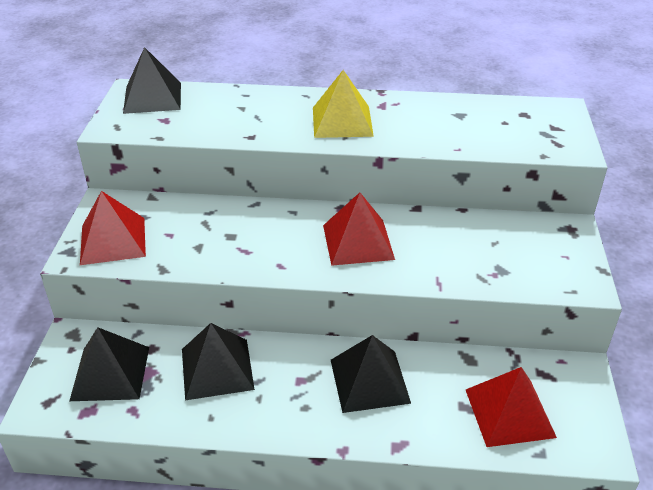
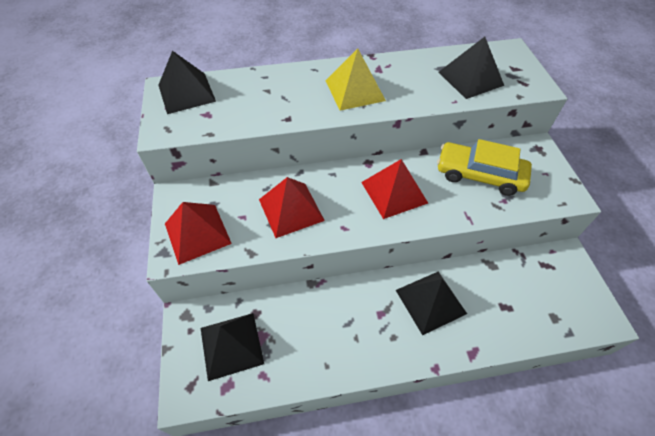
camera: 15 degrees left, 15 degrees up
(217, 369) = (314, 319): black pyramid -> black pyramid (470, 78)
(476, 243) = (480, 175): none -> yellow car
(509, 413) = (536, 304): red pyramid -> red pyramid (291, 209)

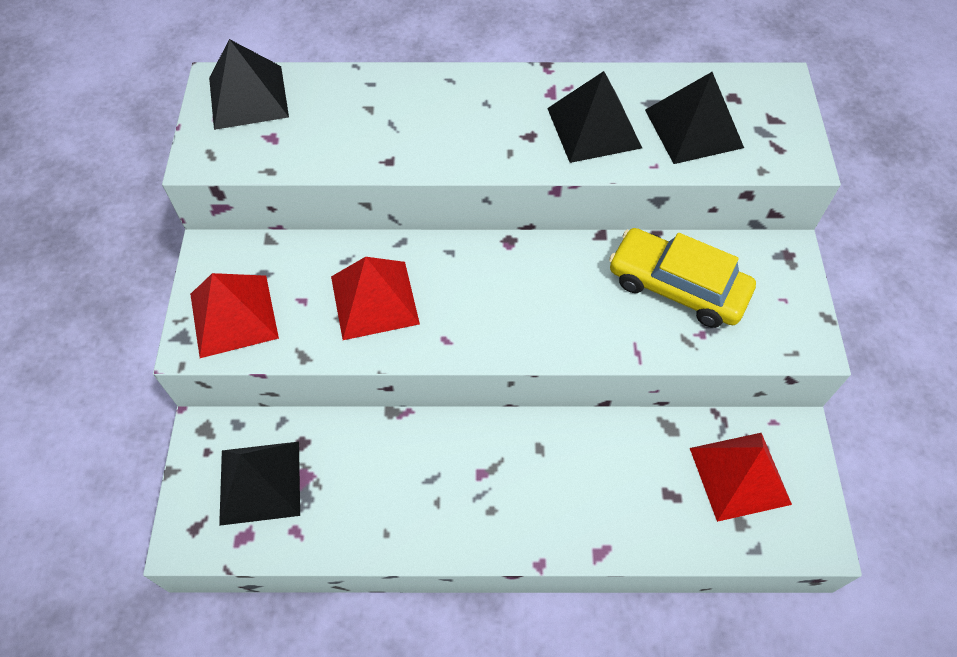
camera: 10 degrees right, 5 degrees up
(355, 90) = (503, 126): yellow pyramid -> none
(394, 192) = (535, 295): red pyramid -> red pyramid (739, 475)
(430, 302) = (560, 468): black pyramid -> black pyramid (594, 128)

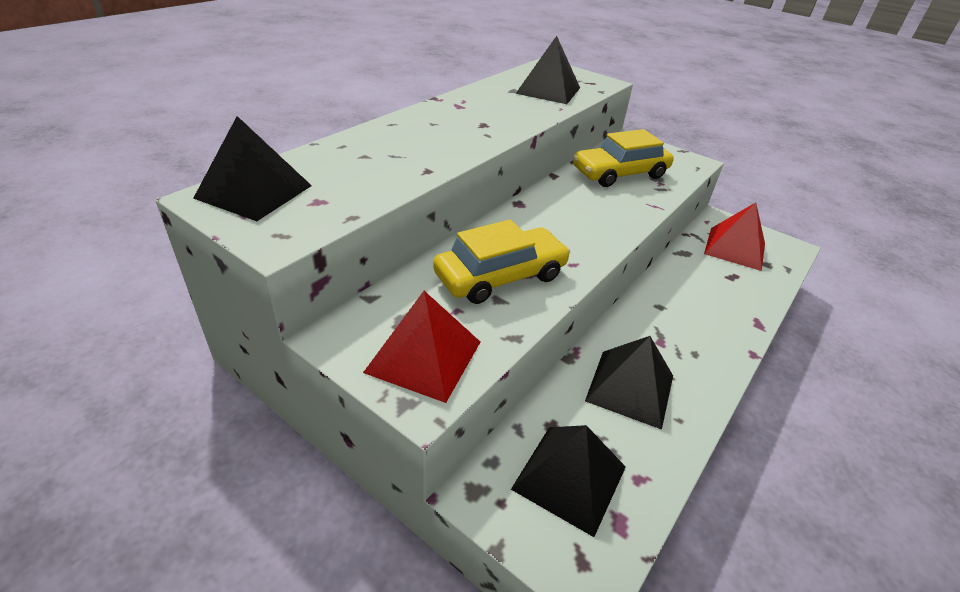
camera: 55 degrees left, 20 degrees down
(374, 299) = (500, 276): red pyramid -> yellow car
(594, 128) = (507, 108): black pyramid -> black pyramid (630, 388)

